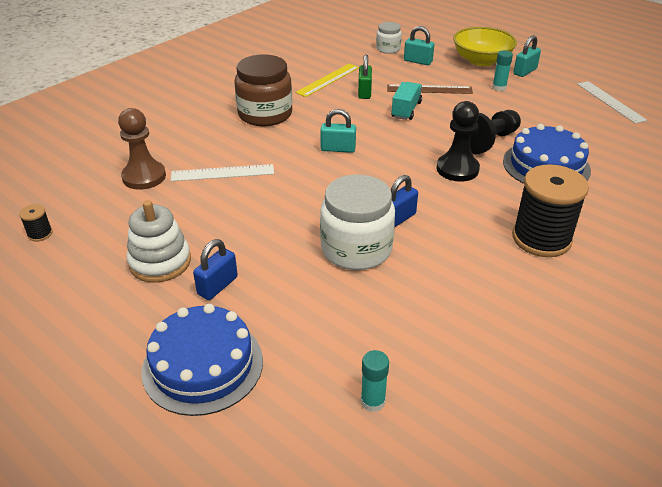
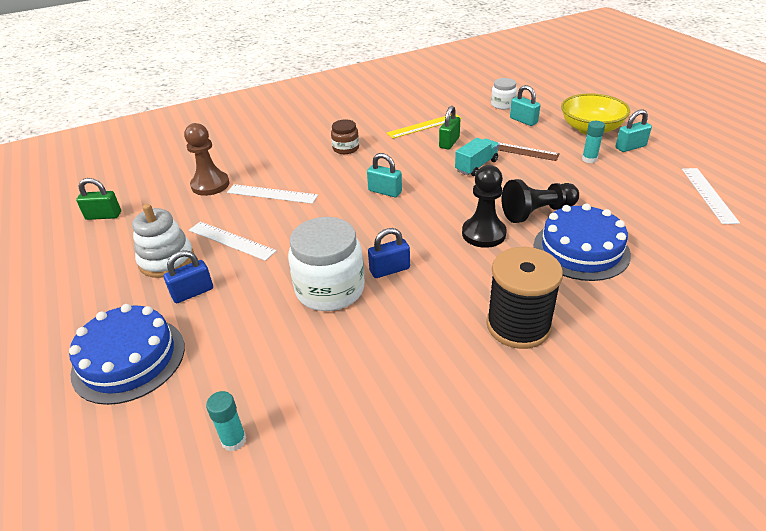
camera: 25 degrees right, 0 degrees up
(40, 234) = (103, 216): black spool -> green padlock
(217, 227) = (231, 240): none -> white ruler
(265, 114) = (346, 148): brown jar -> brown jar, size x0.53

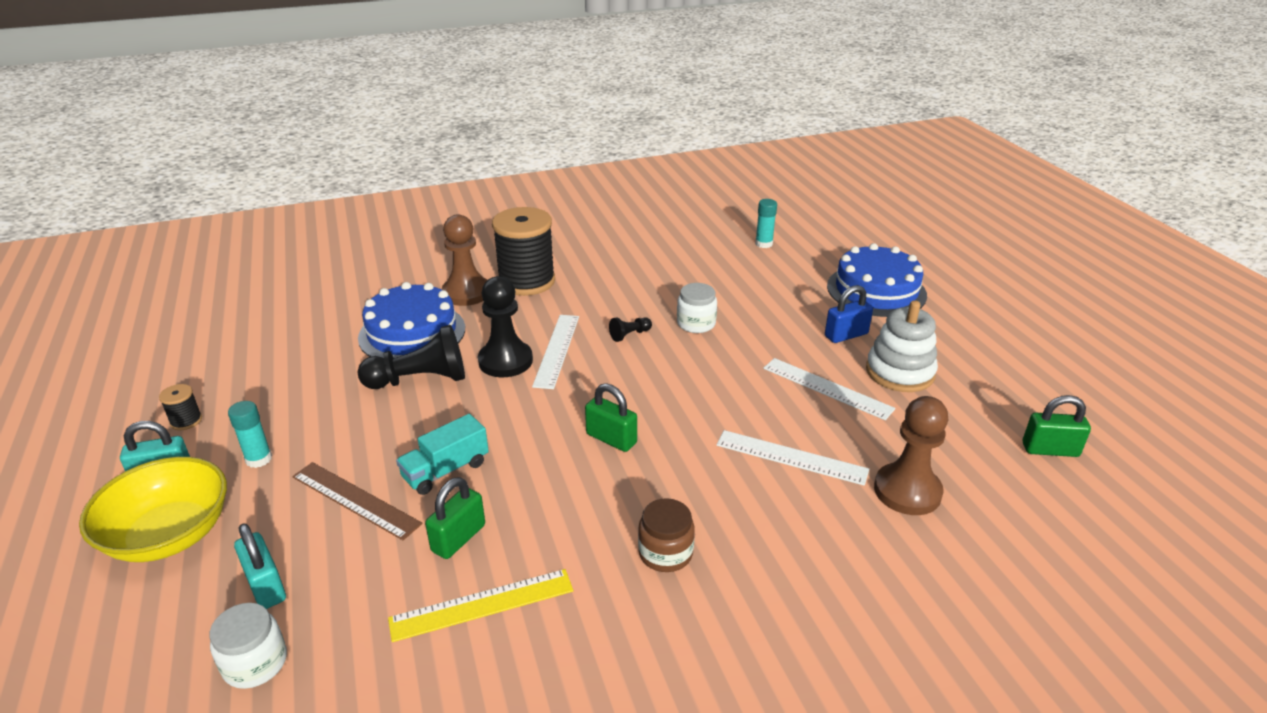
camera: 175 degrees left, 5 degrees down
(330, 289) = (696, 323): white jar -> white jar, size x0.53
(385, 191) = (611, 439): turquoise padlock -> green padlock
(389, 270) = (629, 335): blue padlock -> black pawn
(570, 301) = (466, 293): none -> brown pawn
(662, 171) = (186, 421): none -> black spool
(708, 195) = (185, 378): white ruler -> white ruler (557, 350)

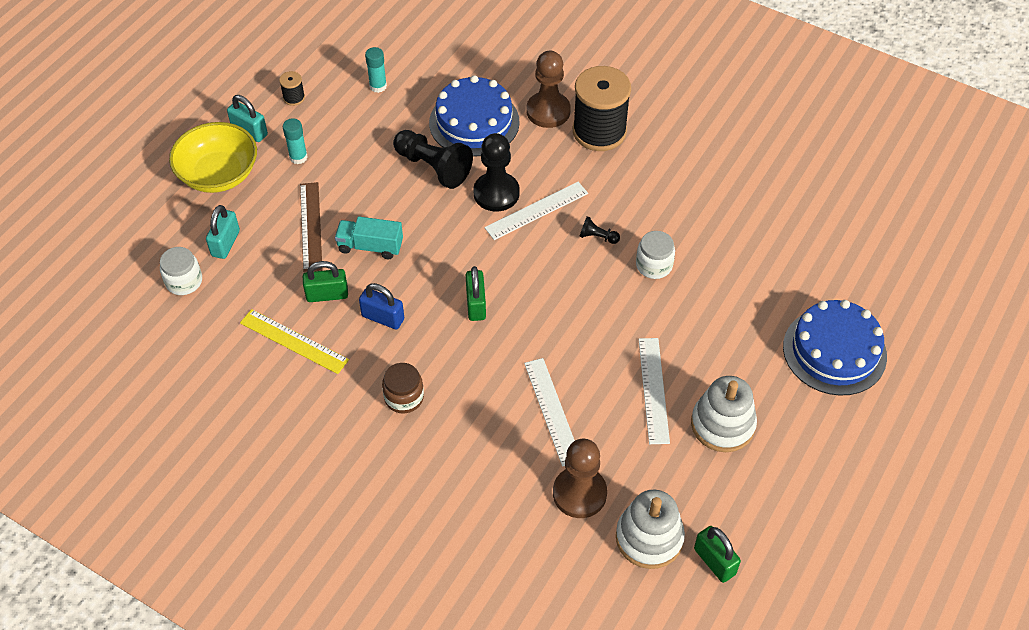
camera: 50 degrees right, 20 degrees up
(764, 244) = (826, 234): turquoise glue stick -> turquoise glue stick (378, 86)
(846, 335) = (740, 365): blue padlock -> blue padlock (383, 318)
(995, 474) = (649, 538): none -> white stacking toy

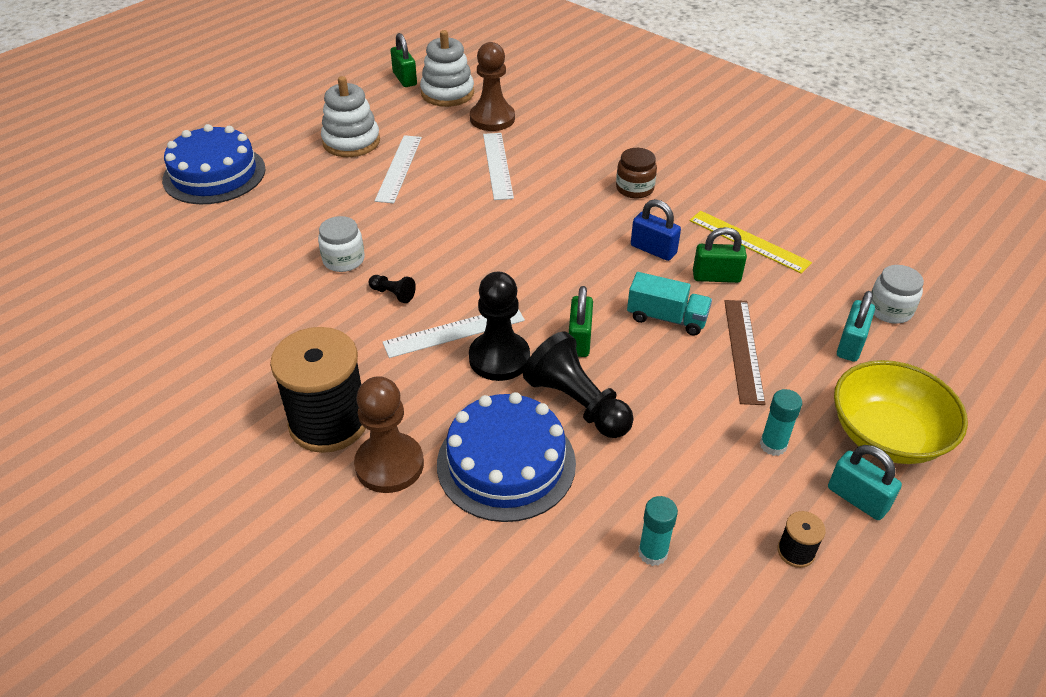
camera: 170 degrees left, 10 degrees down
(476, 304) = (551, 249): green padlock -> green padlock (579, 340)

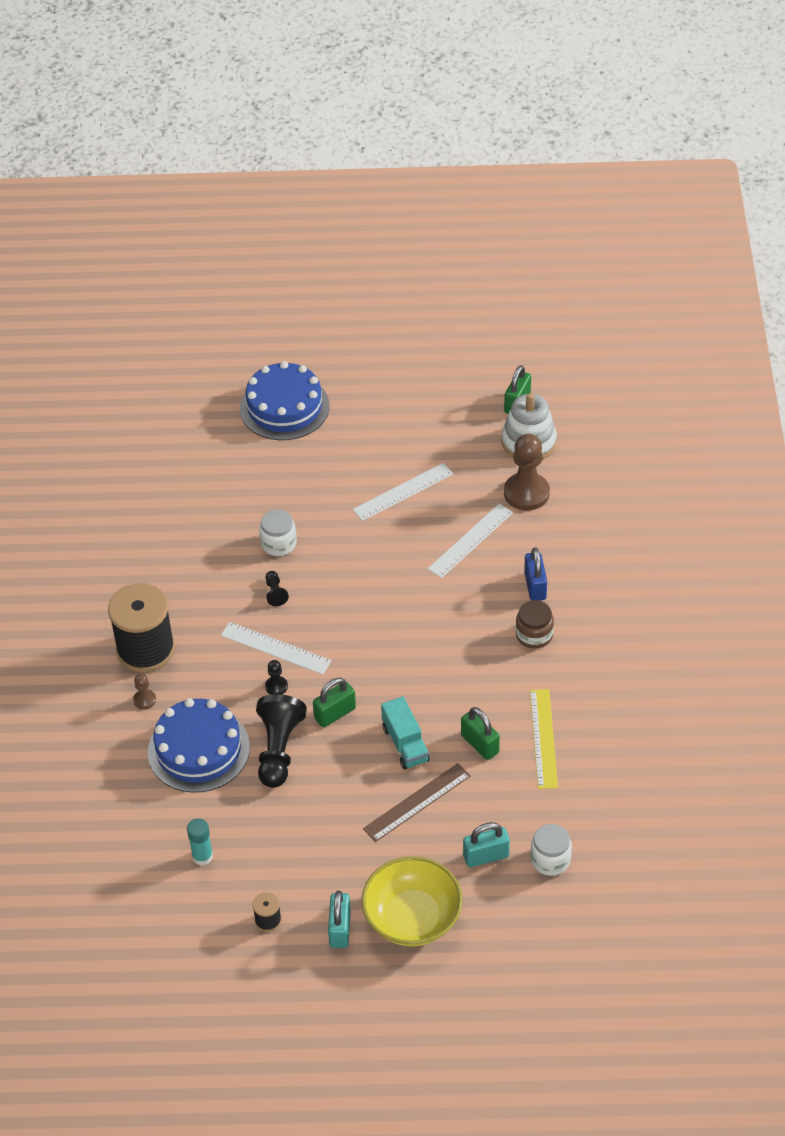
camera: 50 degrees right, 5 degrees up
(351, 142) = (402, 442): white stacking toy -> none
(389, 465) = (144, 700): brown pawn -> brown pawn, size x0.46
(499, 358) = (276, 686): black pawn -> black pawn, size x0.46
(653, 249) = (471, 691): blue padlock -> blue padlock (535, 586)
(773, 445) = (343, 865): turquoise glue stick -> none

